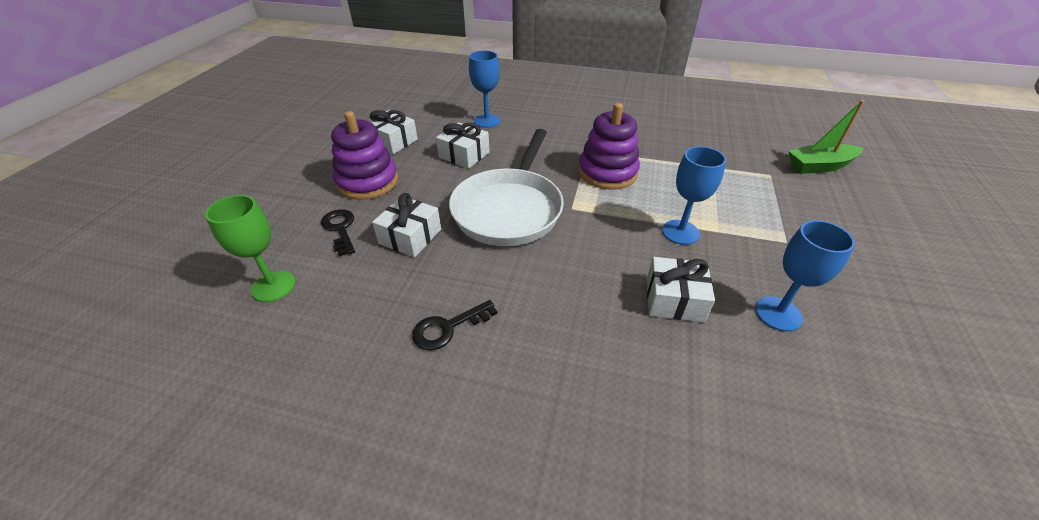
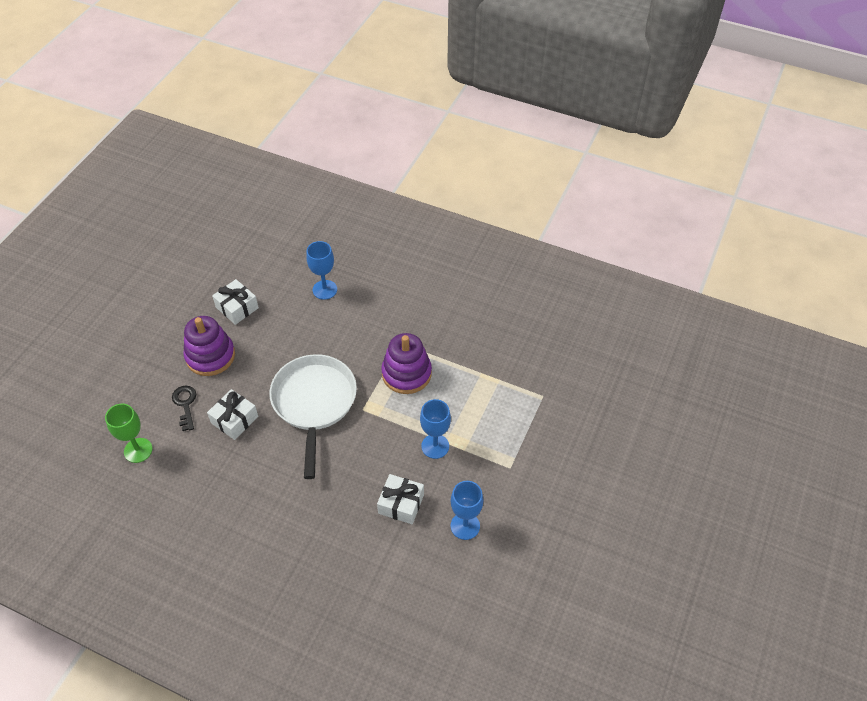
camera: 10 degrees right, 10 degrees up
(448, 328) = (246, 501): black key -> none
(464, 155) = (294, 334): white gift -> none
(509, 209) = (314, 403): white pan -> white pan turned 150 degrees clockwise
(819, 166) = (592, 392): green boat -> none

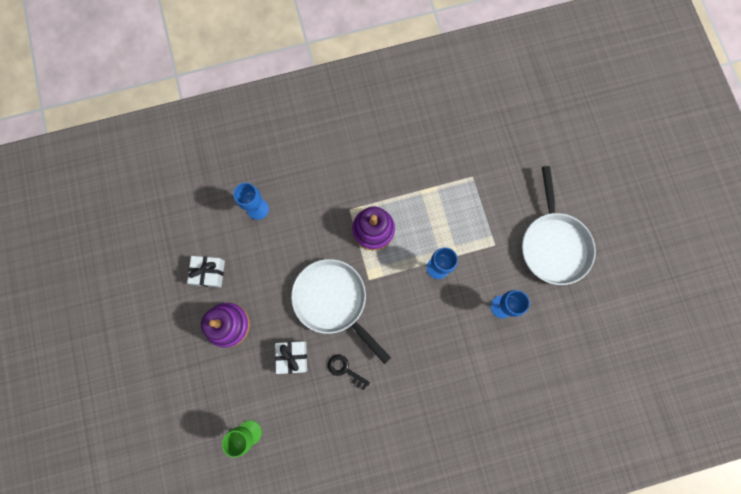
camera: 40 degrees left, 25 degrees up
(185, 404) = (248, 374): black key -> black key (345, 370)
(401, 504) = (452, 324): white gift -> none
(571, 511) = (553, 245): none -> white pan

